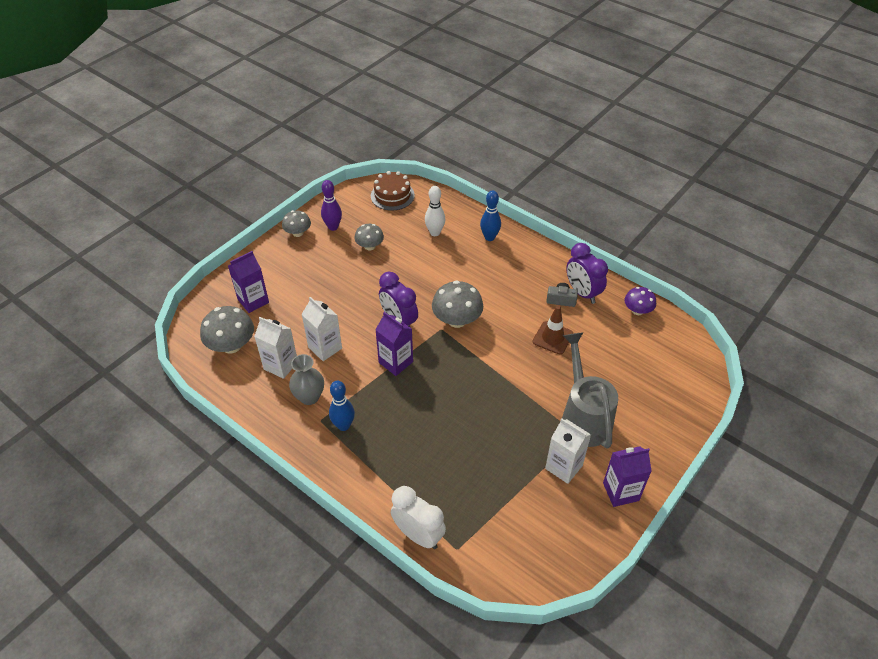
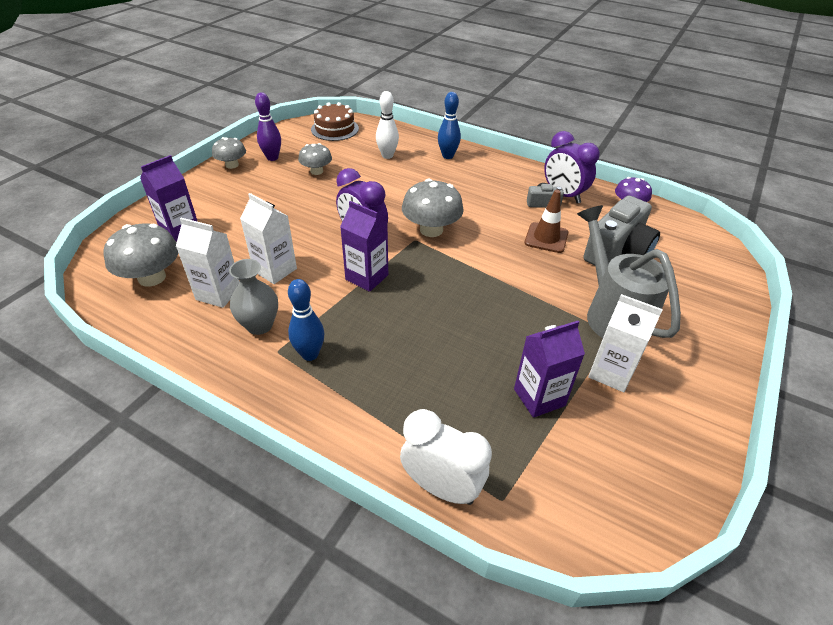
camera: 10 degrees left, 5 degrees down
(609, 358) = (617, 251): none -> grey camera
(620, 491) = (694, 394): purple carton -> purple carton (539, 397)

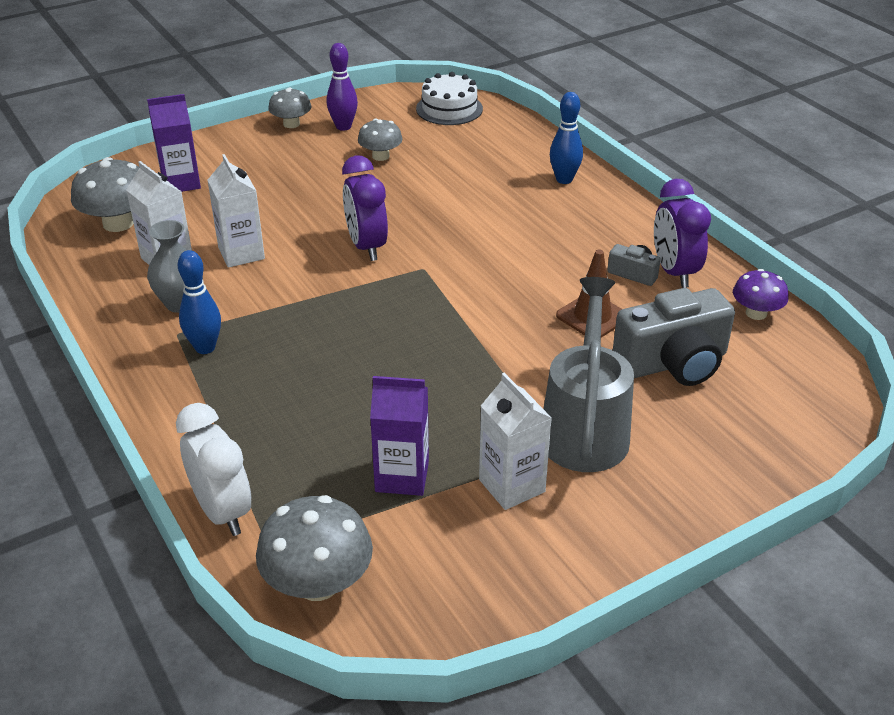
camera: 30 degrees right, 5 degrees down
(335, 129) = (449, 109): brown cake -> white cake
(367, 277) = (330, 292): purple carton -> none
(387, 156) = (484, 159): white bowling pin -> none
(431, 230) = (454, 263): grey mushroom -> grey mushroom (318, 583)

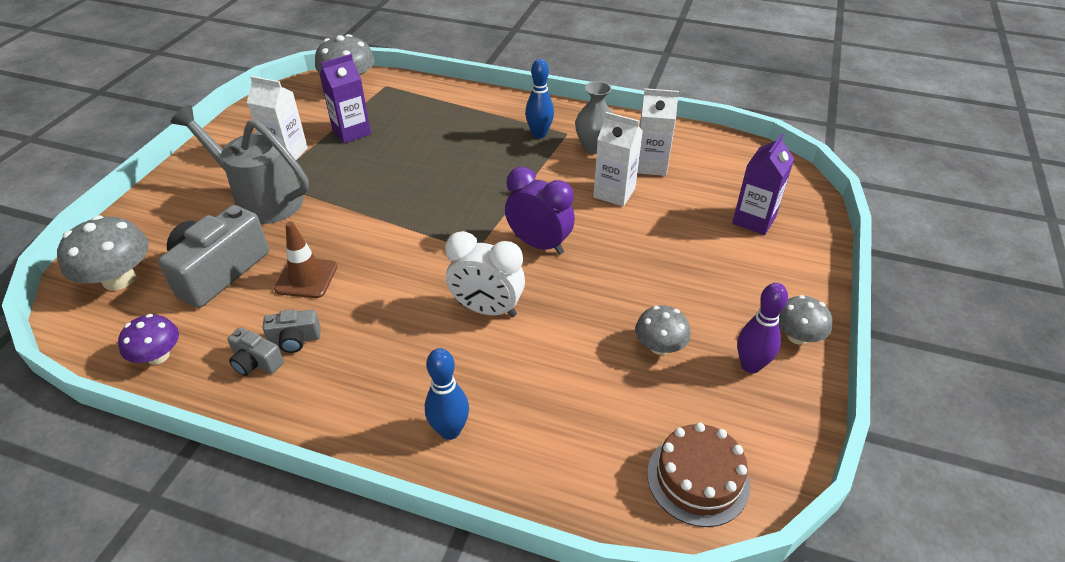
camera: 140 degrees right, 5 degrees up
(118, 223) = (726, 170): grey mushroom -> grey mushroom (119, 279)
(222, 512) = (423, 86): white clock -> white clock (487, 309)
(449, 109) = (698, 479): white cake -> brown cake
(585, 428) = (261, 199): grey watering can -> grey watering can turned 150 degrees clockwise
(674, 272) = (256, 362): purple clock -> grey camera

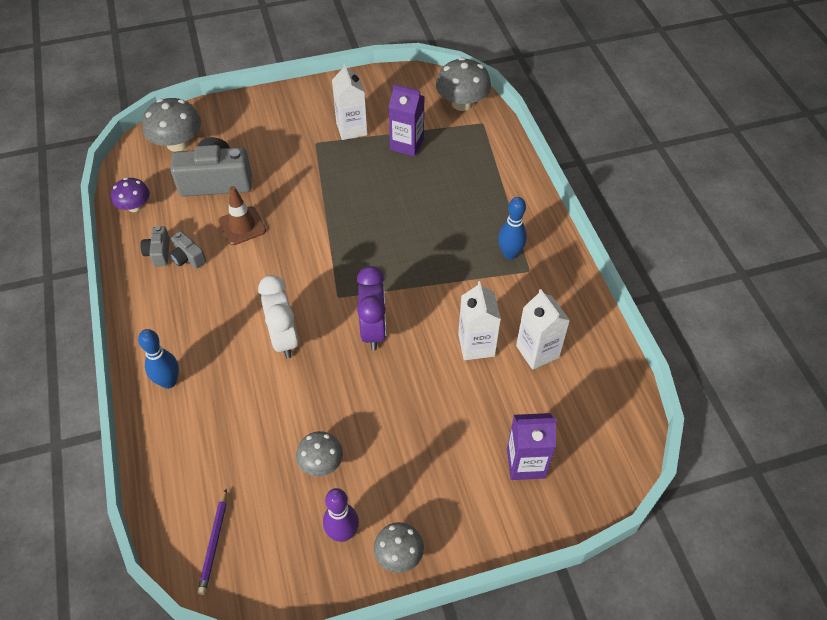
camera: 55 degrees right, 10 degrees up
(261, 199) = (295, 151): grey watering can -> none
(594, 147) = (526, 299): grey vase -> none
(698, 479) = (214, 543): brown cake -> purple pencil

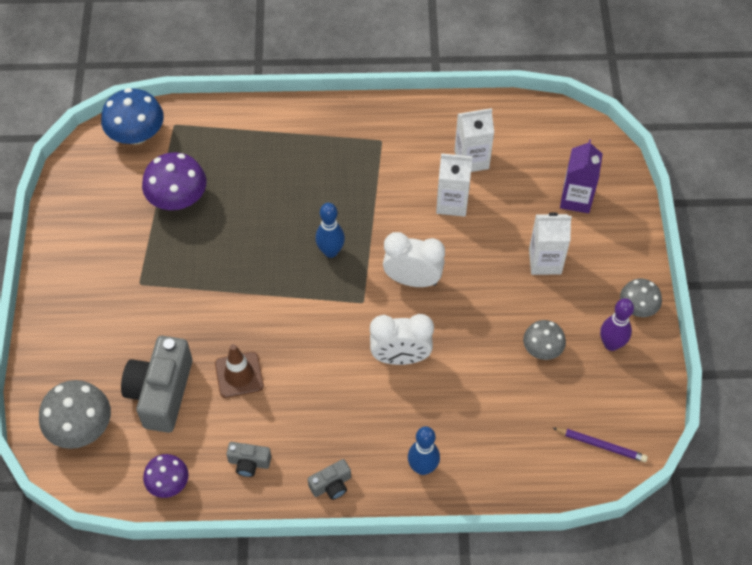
camera: 75 degrees left, 5 degrees up
(188, 258) = (266, 433): grey camera -> grey camera (331, 485)
(351, 129) = (132, 245): white carton -> white carton (545, 261)
(373, 330) = (412, 280): purple clock -> white clock
(407, 144) = (178, 198): purple carton -> purple mushroom
(462, 103) = (136, 134): grey mushroom -> blue mushroom
(510, 254) = (357, 149): blue bowling pin -> blue bowling pin (330, 251)

